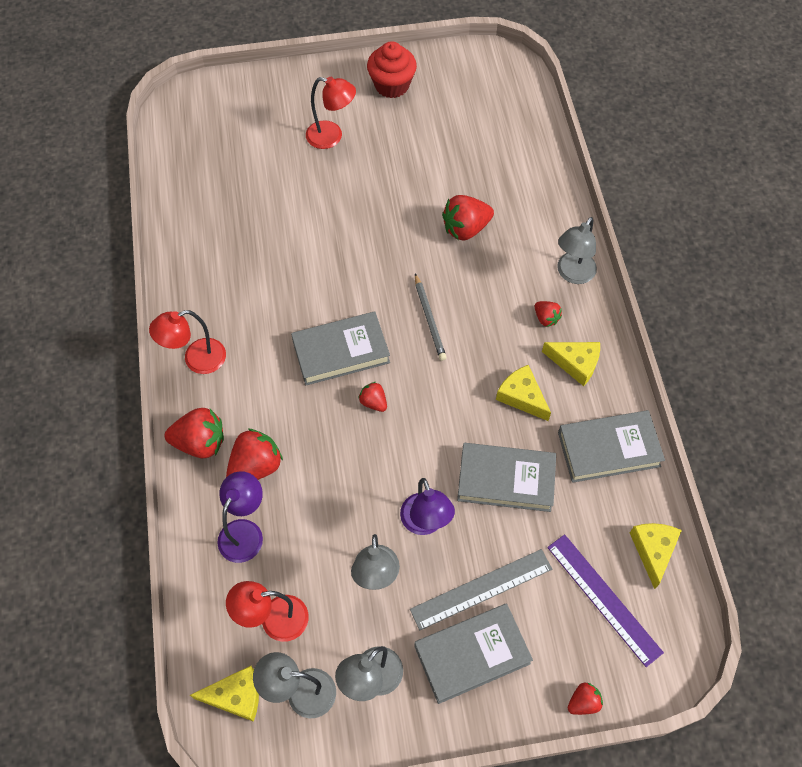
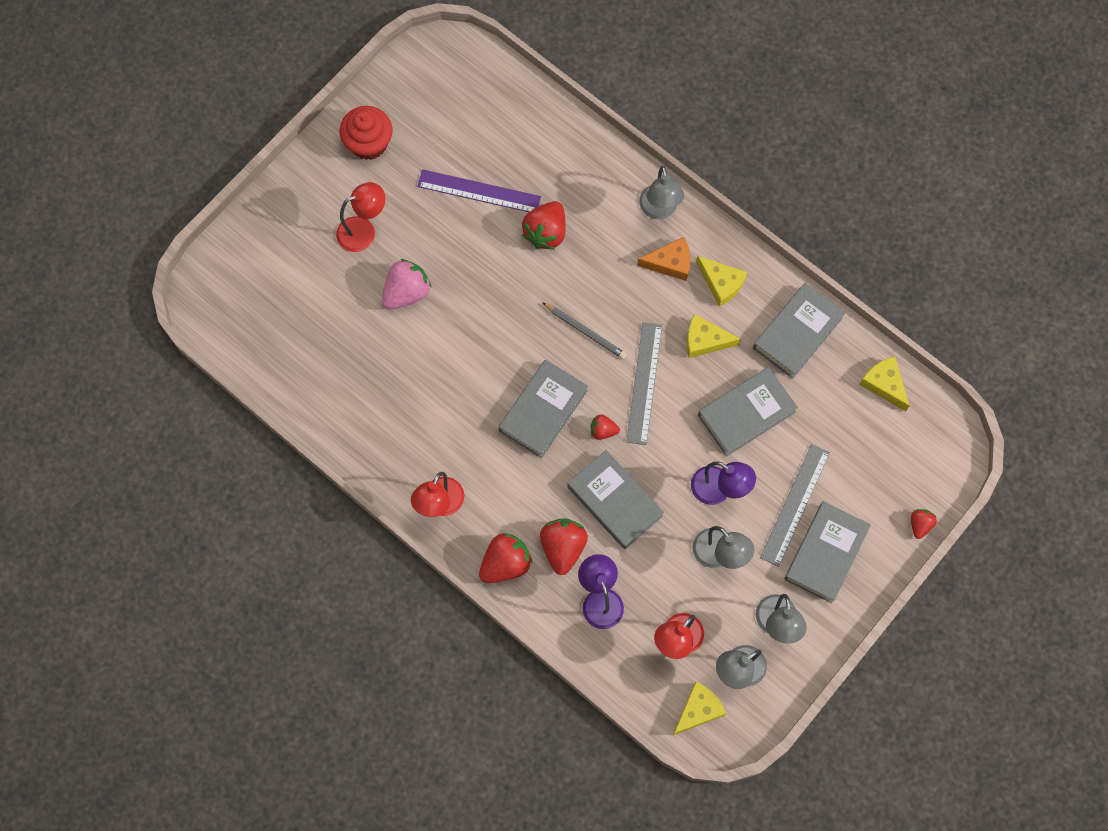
camera: 40 degrees left, 10 degrees up
(321, 197) = (406, 292): none -> pink strawberry
(331, 463) = (614, 501): none -> grey book
(441, 391) = (644, 383): none -> grey ruler
(546, 318) = (670, 263): red strawberry -> orange cheese
(575, 363) = (721, 283): yellow cheese -> yellow cheese turned 60 degrees clockwise
(603, 599) = (878, 445): purple ruler -> purple ruler (479, 191)

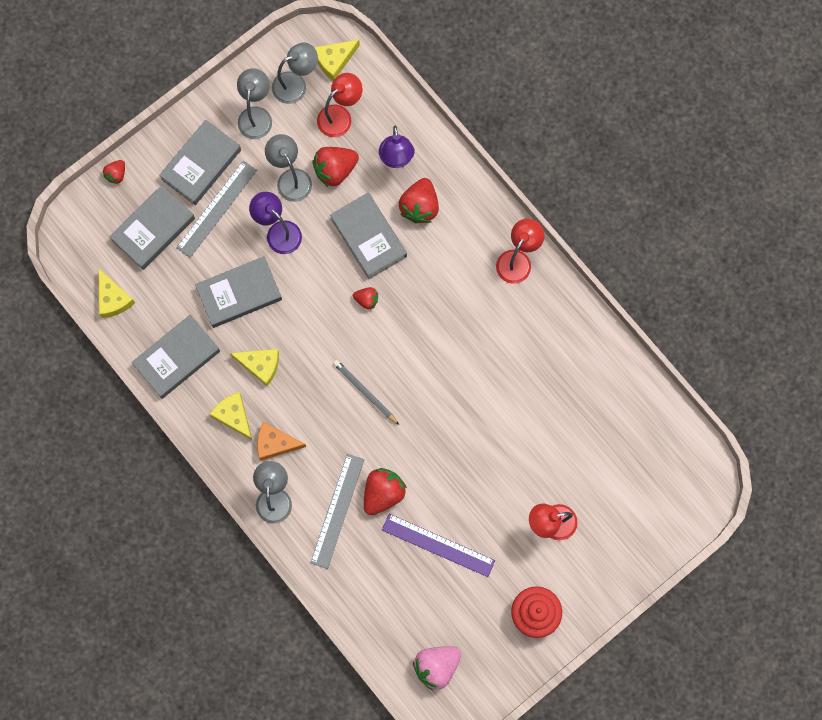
camera: 170 degrees left, 5 degrees up
(406, 292) = (519, 457): pink strawberry -> pink strawberry (436, 666)
(505, 563) = (470, 201): red strawberry -> red strawberry (335, 170)
(543, 411) = (415, 326): grey book -> grey book (153, 229)
(644, 383) = (322, 336): grey ruler -> grey ruler (337, 511)

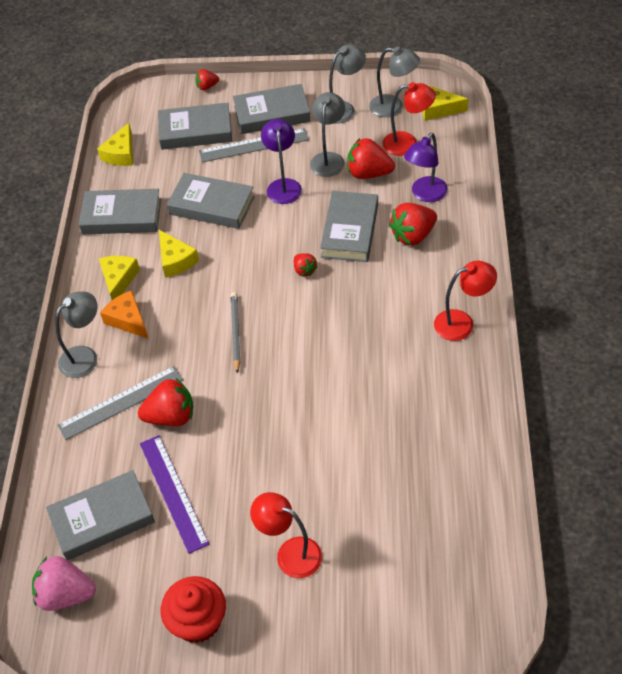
camera: 45 degrees right, 25 degrees down
(409, 600) = (102, 519): none -> grey book

